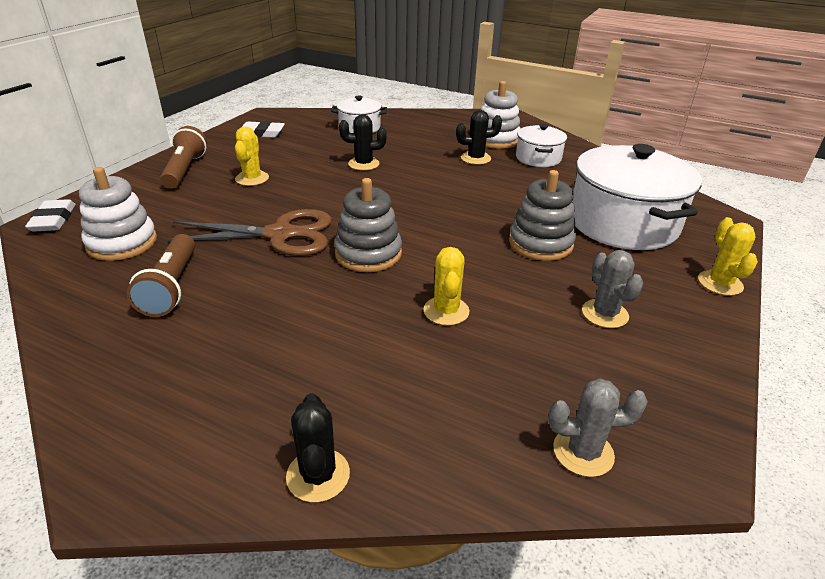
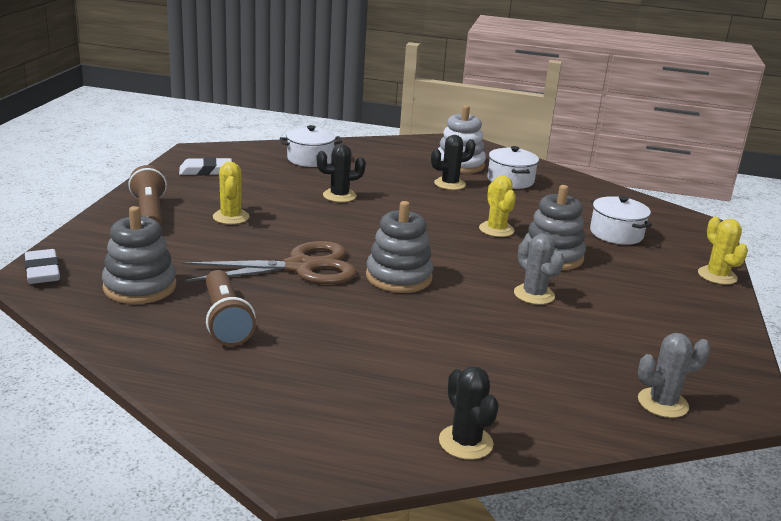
camera: 15 degrees left, 10 degrees down
(122, 243) = (140, 287): white stacking toy -> grey stacking toy
(446, 311) = (499, 317): yellow cactus -> yellow cactus (496, 229)
(605, 314) = (634, 307): grey cactus -> grey cactus (534, 294)
(623, 223) = (616, 234): white pot -> white pot, size x0.51

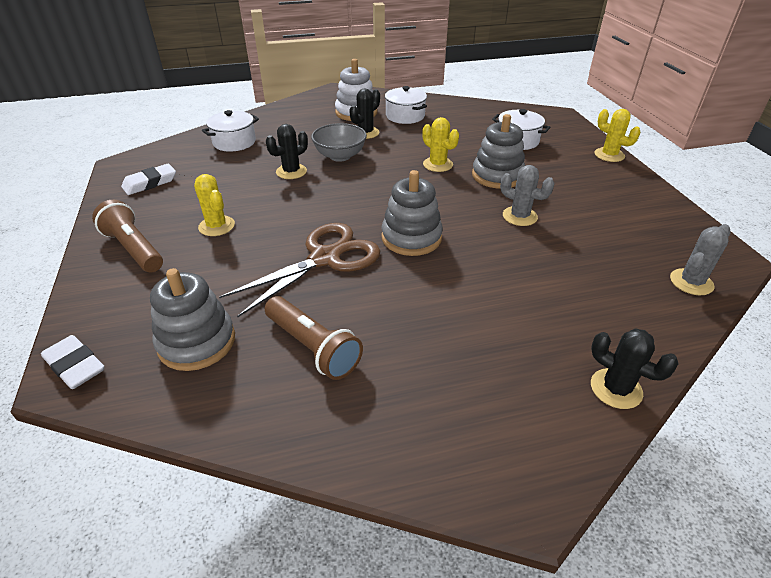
camera: 25 degrees left, 15 degrees up
(401, 196) = (340, 156): none -> grey bowl

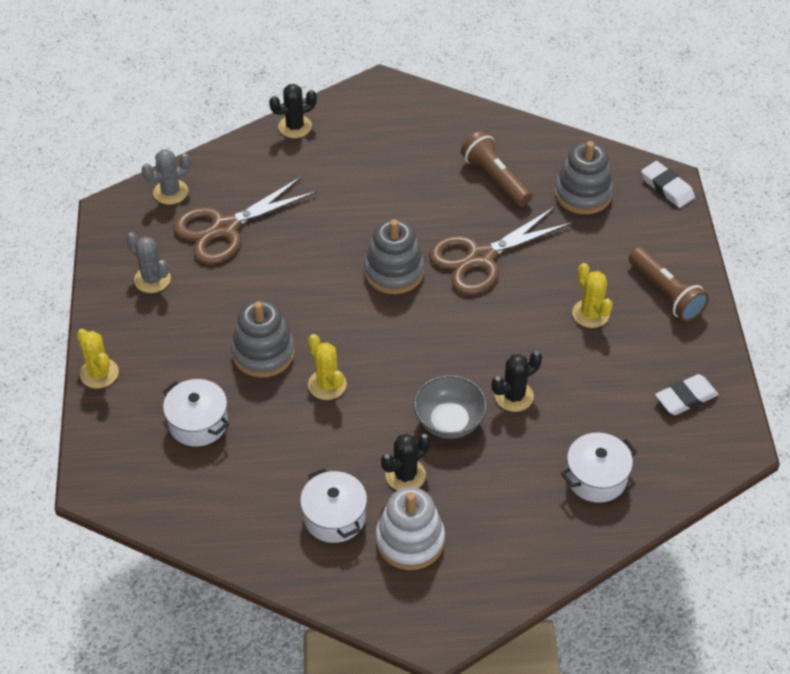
camera: 170 degrees left, 10 degrees up
(519, 216) = (273, 285): grey cactus -> grey cactus (152, 279)
(601, 254) = (225, 228): none -> brown scissors
(616, 389) = (295, 127): black cactus -> black cactus turned 75 degrees counterclockwise

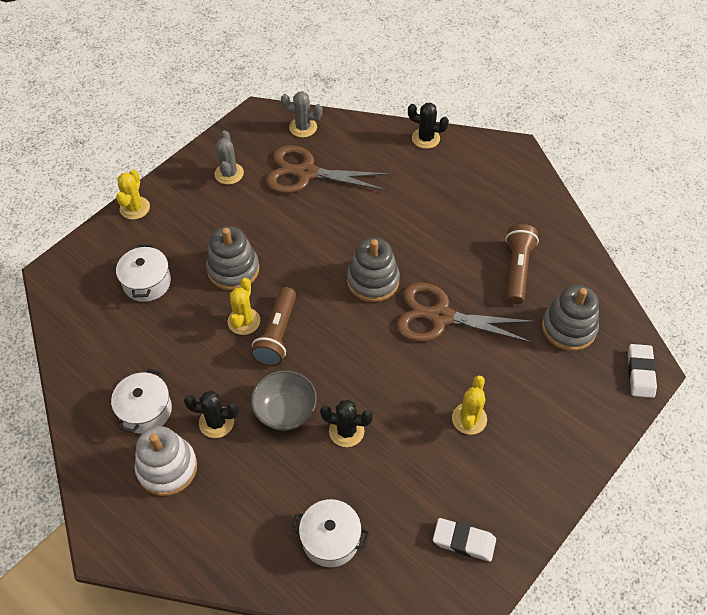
camera: 45 degrees right, 5 degrees up
(665, 293) = (543, 450): brown flashlight -> brown flashlight (277, 334)

